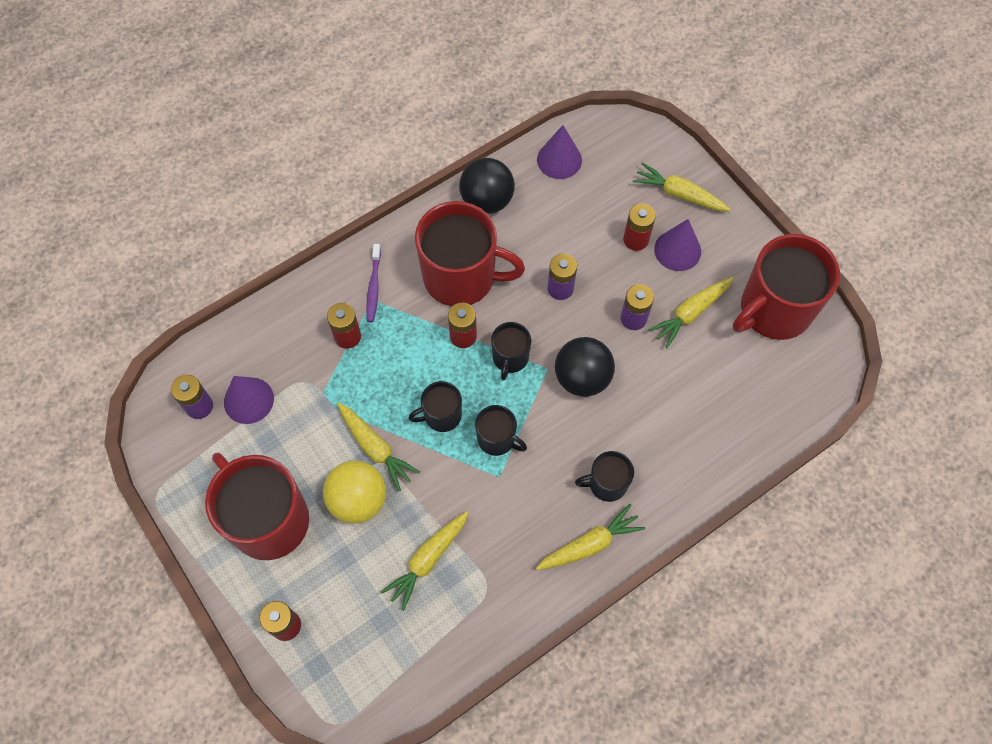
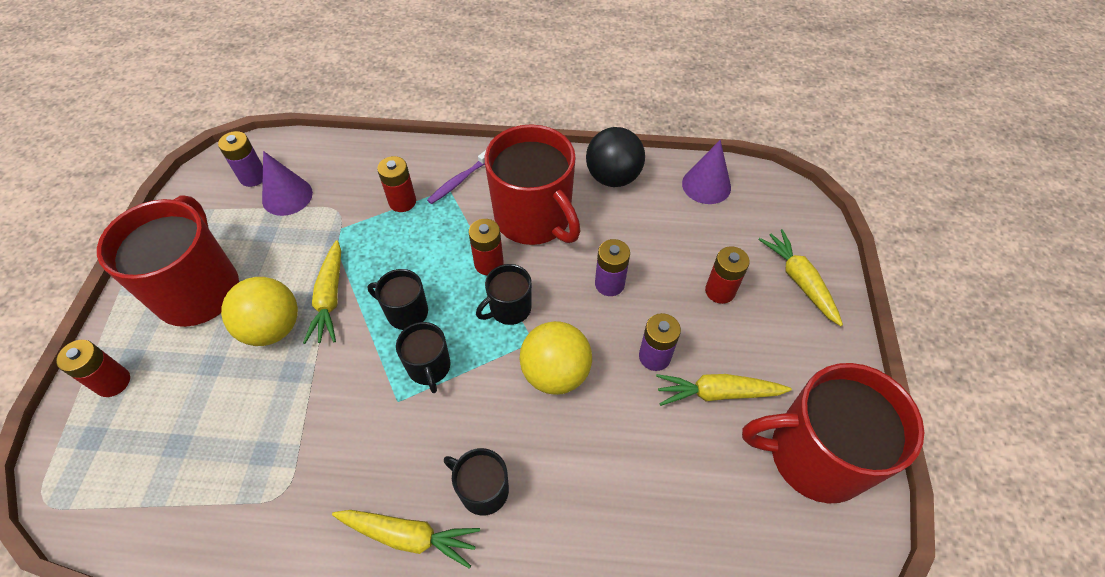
camera: 40 degrees right, 10 degrees down
(427, 560) = (265, 423): yellow carrot -> none
(582, 378) = (555, 373): black ball -> yellow ball
(677, 250) = (754, 327): purple cone -> none

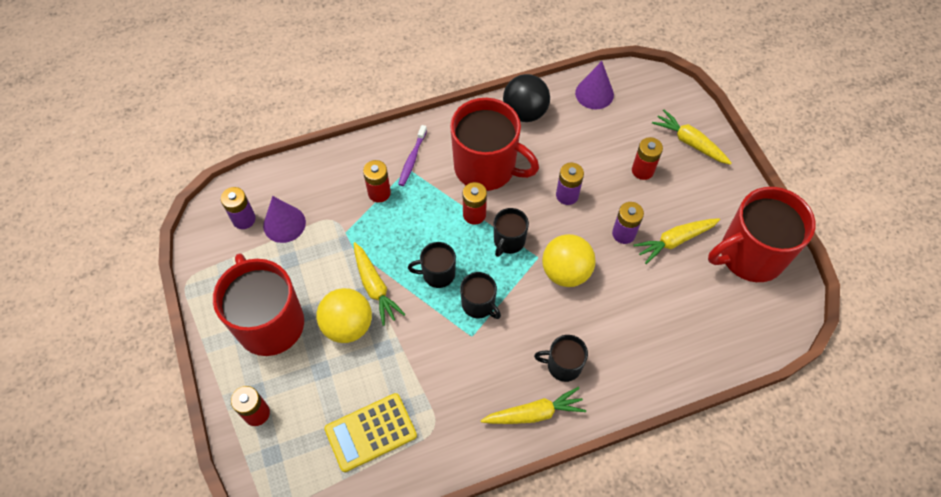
camera: 25 degrees left, 5 degrees up
(209, 463) = (370, 432): none -> yellow calculator

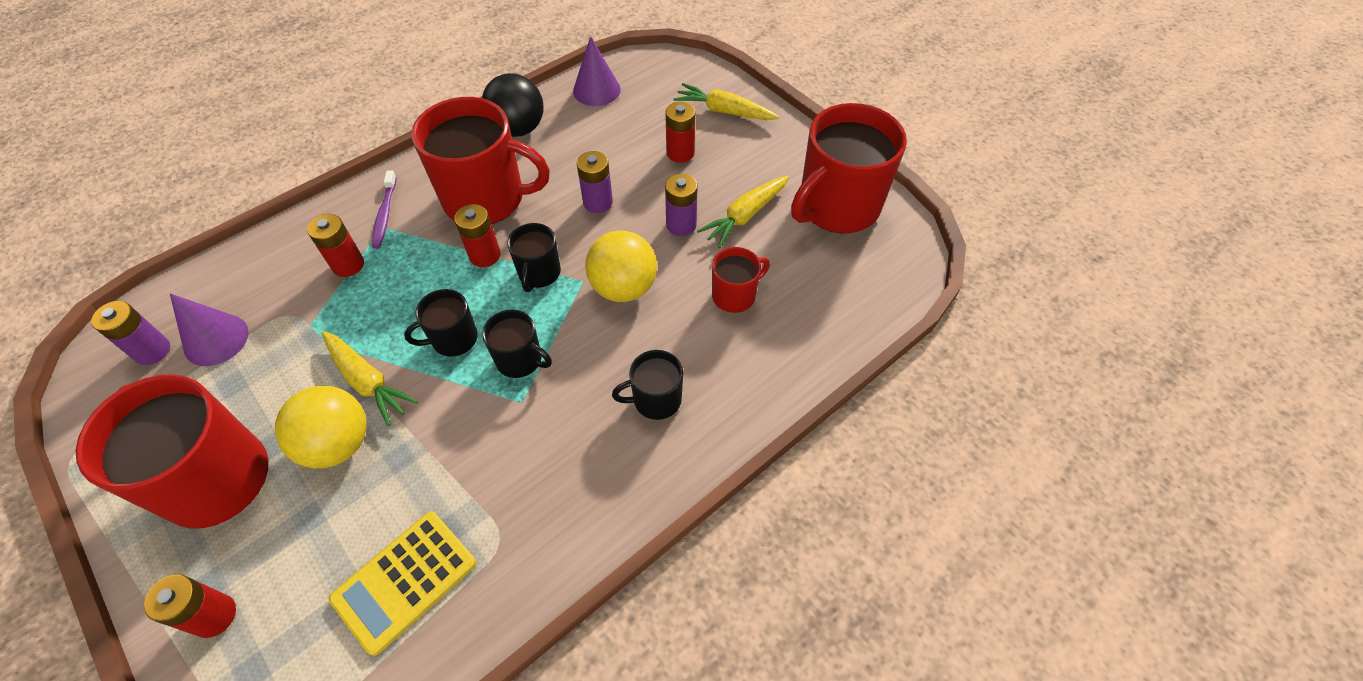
camera: 20 degrees left, 5 degrees down
(534, 413) = (636, 473): yellow carrot -> none
(645, 304) = (735, 295): none -> red mug

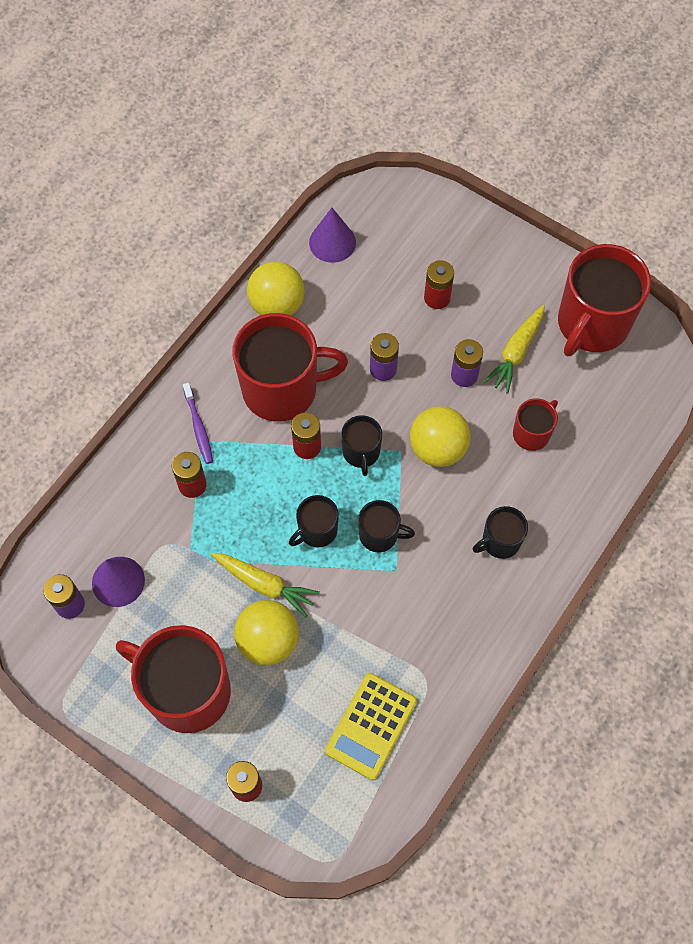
camera: 15 degrees left, 10 degrees up
(518, 129) = (277, 305): black ball -> yellow ball
(724, 111) = (461, 240): yellow carrot -> none

